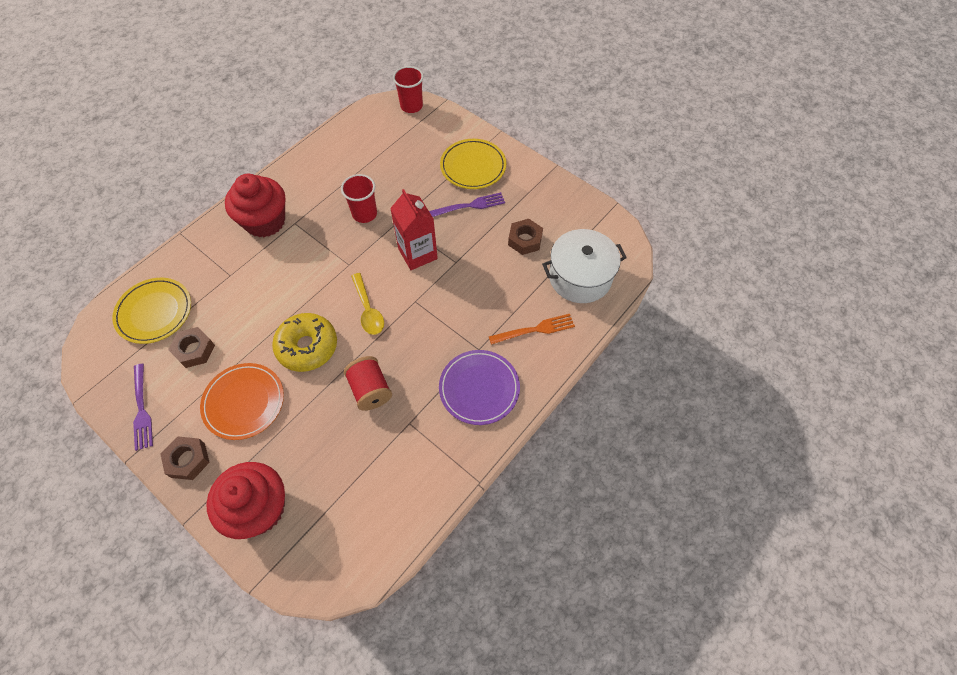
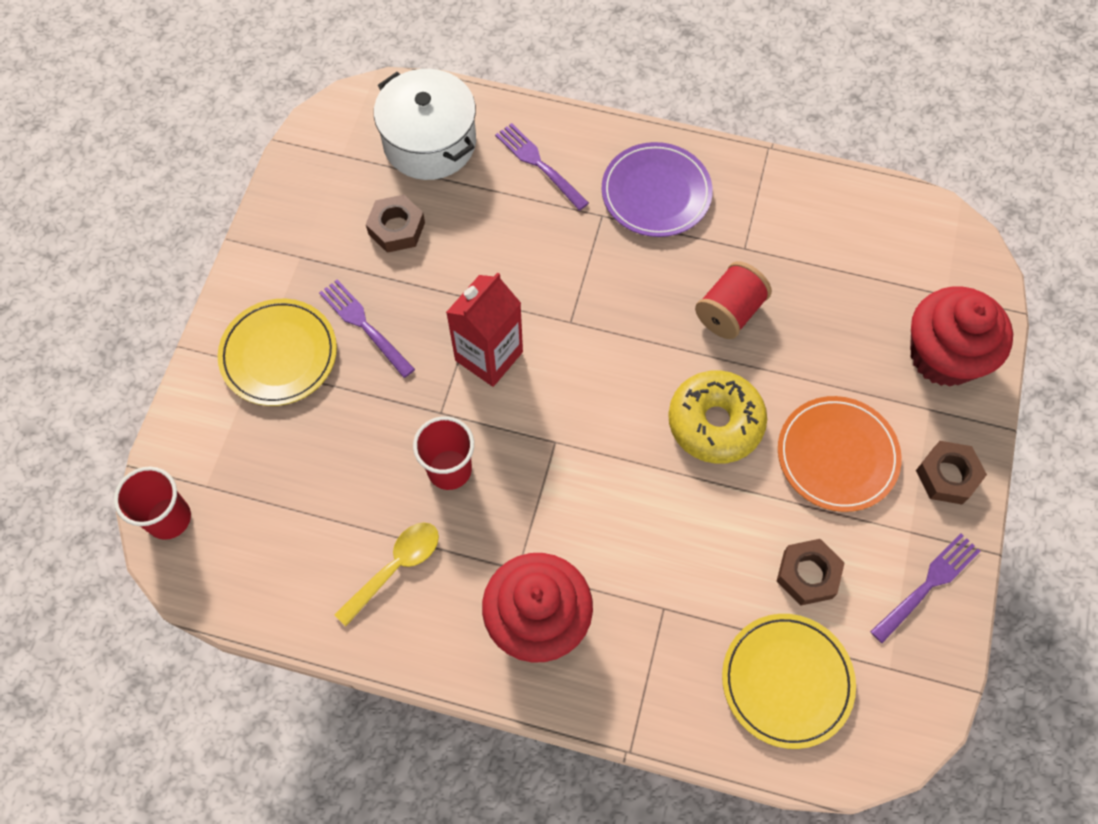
camera: 115 degrees left, 5 degrees up
(368, 310) = (616, 374): yellow spoon -> yellow spoon (395, 567)
(535, 330) = (539, 164): orange fork -> purple fork

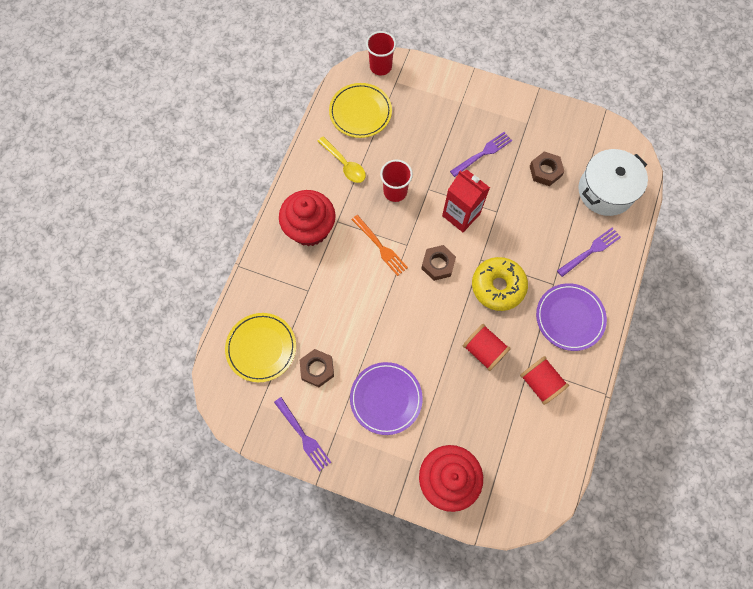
camera: 95 degrees right, 5 degrees up
(279, 354) = (467, 113): yellow plate -> yellow plate (360, 112)
(563, 487) = (380, 247): none -> orange fork
(715, 422) = (412, 332): yellow donut -> yellow donut (498, 286)
(768, 232) = (540, 383): none -> red spool
(837, 455) = (386, 398): orange plate -> purple plate
(947, 476) = (367, 462): brown nut -> brown nut (438, 264)

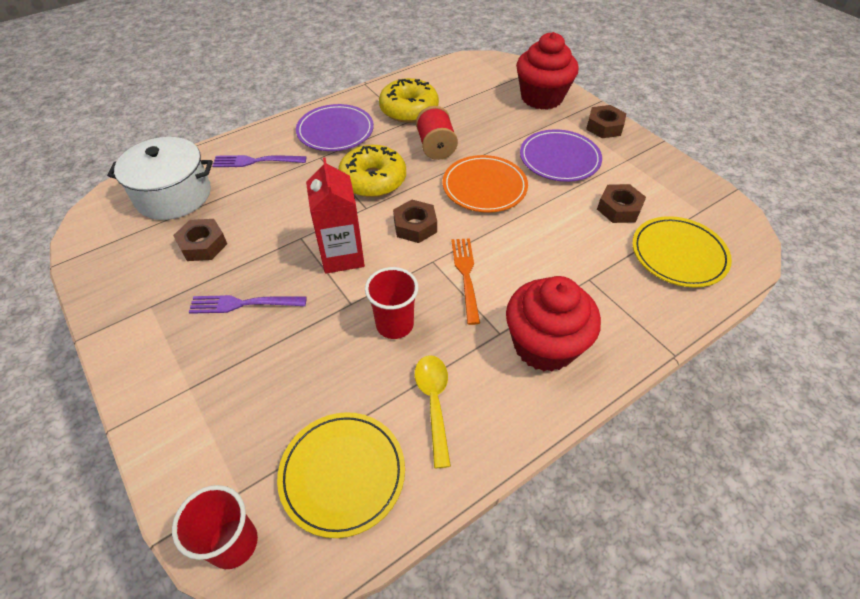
camera: 145 degrees left, 20 degrees down
(303, 436) = (662, 171): purple fork -> none
(373, 469) = (604, 127): none -> brown nut
(419, 330) = (484, 187): none -> orange plate
(540, 383) = (409, 109): red spool -> yellow donut

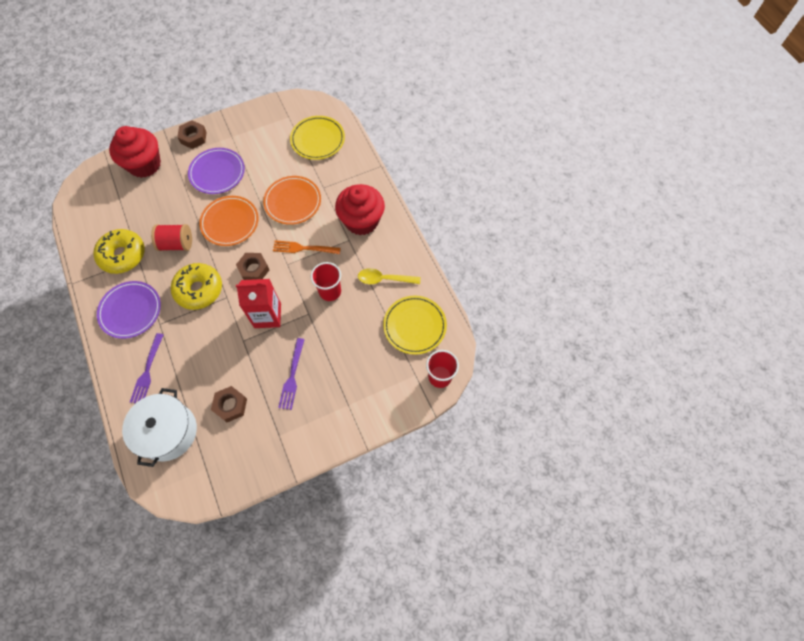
camera: 80 degrees left, 15 degrees up
(545, 246) = (293, 202): none -> orange plate
(619, 208) = (273, 155): brown nut -> none

